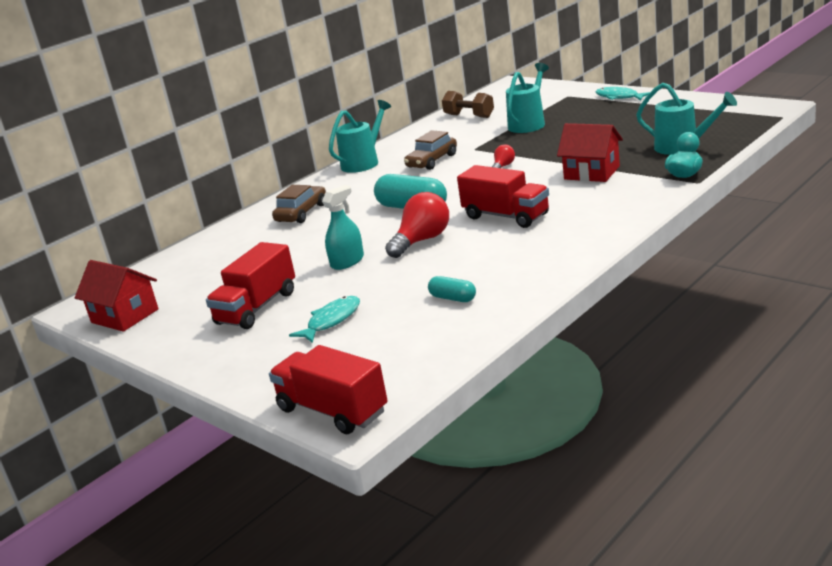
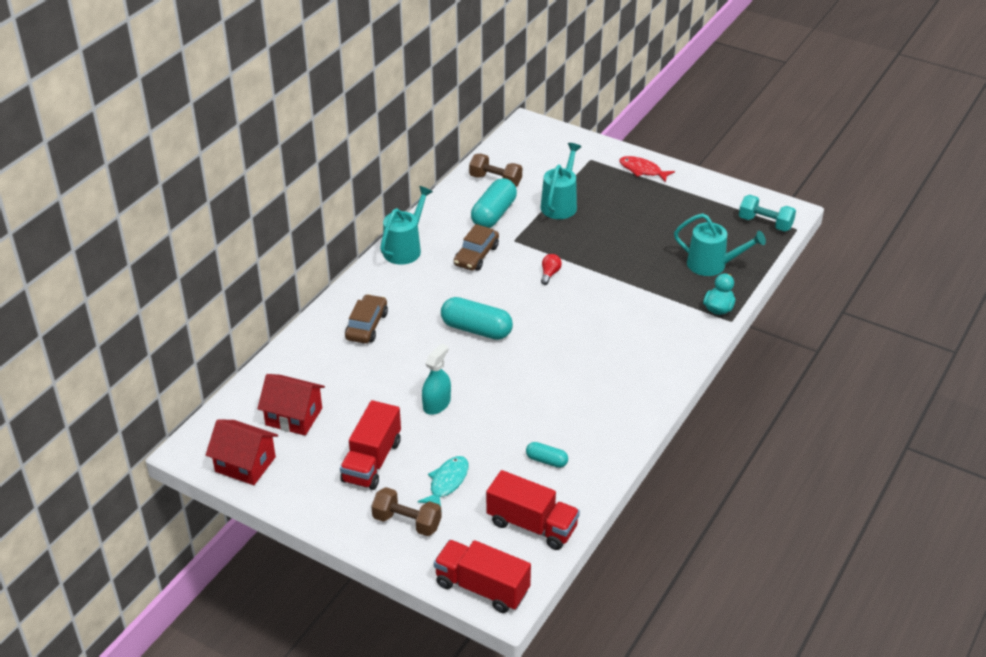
camera: 15 degrees left, 15 degrees up
(271, 355) = (407, 522): none -> brown dumbbell
(422, 241) = (499, 380): red light bulb -> none
(459, 135) = (494, 214): none -> turquoise capsule
(506, 216) = (568, 352): red truck -> red truck (532, 525)
(592, 173) = (635, 295): red house -> red house (294, 417)
(619, 97) = (642, 170): turquoise fish -> red fish
(747, 116) = (765, 223): none -> turquoise dumbbell

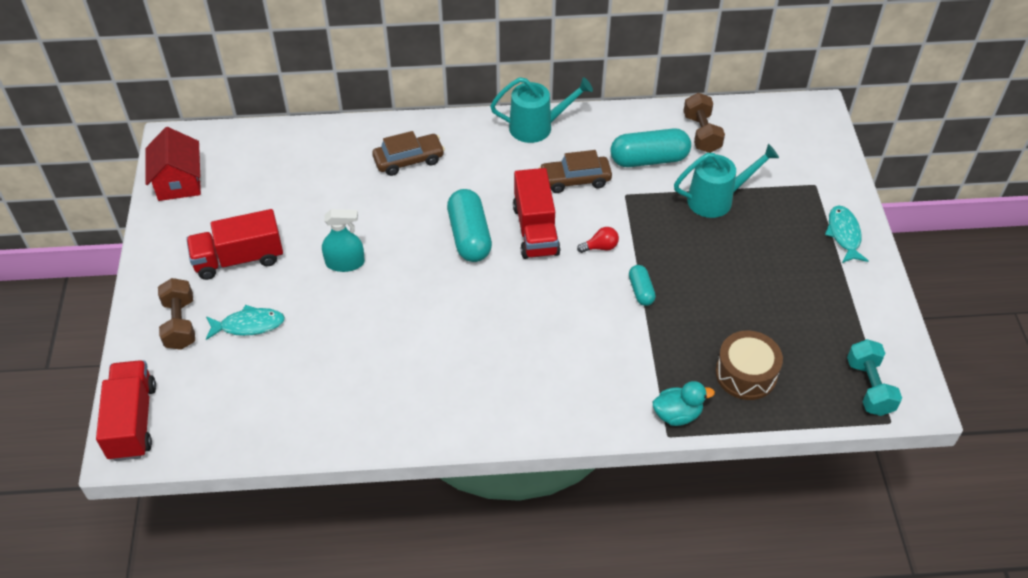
camera: 55 degrees right, 10 degrees up
(294, 417) = (257, 179): red house -> none
(532, 525) = (235, 417): red truck -> red truck (535, 230)
(546, 460) = (329, 384): turquoise capsule -> turquoise capsule (641, 291)
(642, 170) = (844, 234): red fish -> turquoise fish
(712, 265) = (746, 374): turquoise watering can -> brown drum

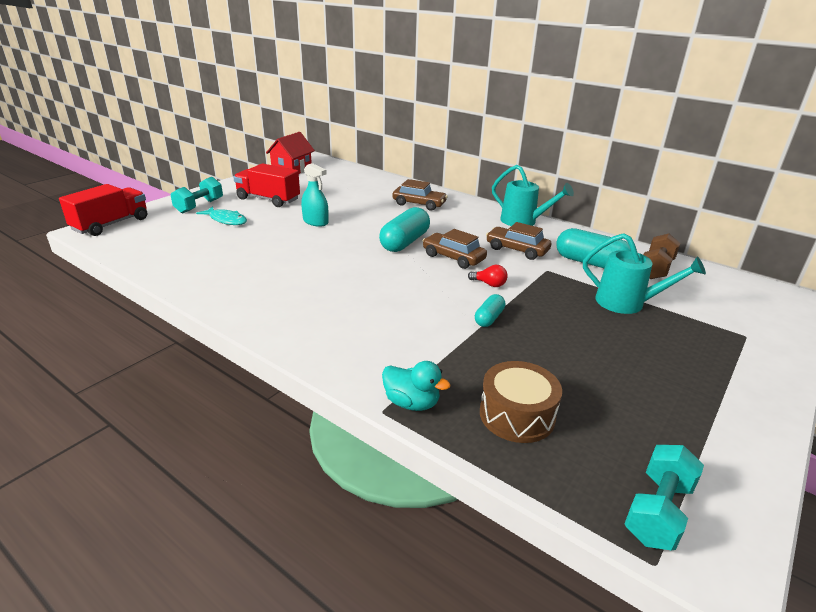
camera: 40 degrees right, 20 degrees down
(180, 324) = (199, 206): brown dumbbell -> turquoise dumbbell
(535, 230) = (453, 257): red truck -> brown car
(844, 234) = (748, 379): turquoise fish -> none

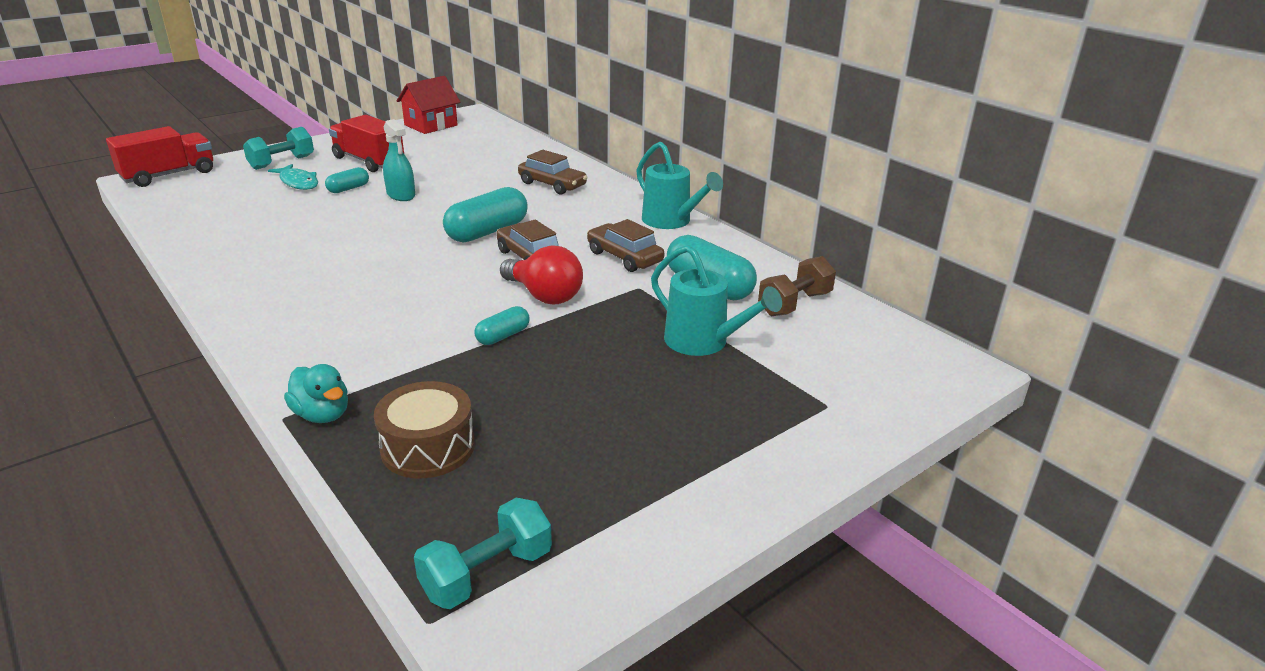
camera: 15 degrees right, 0 degrees up
(271, 221) = (348, 189): none -> turquoise capsule
(489, 284) = (544, 295): red light bulb -> red light bulb, size x1.93

